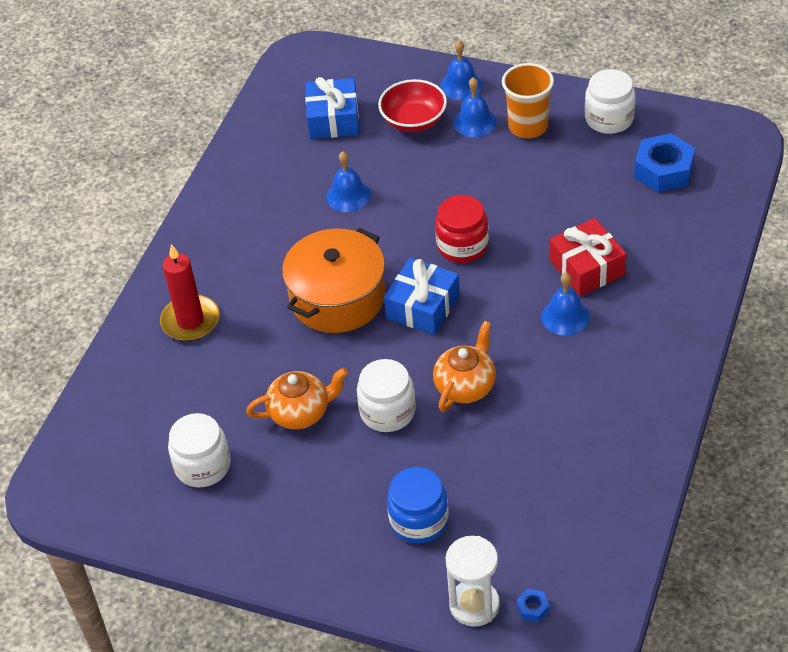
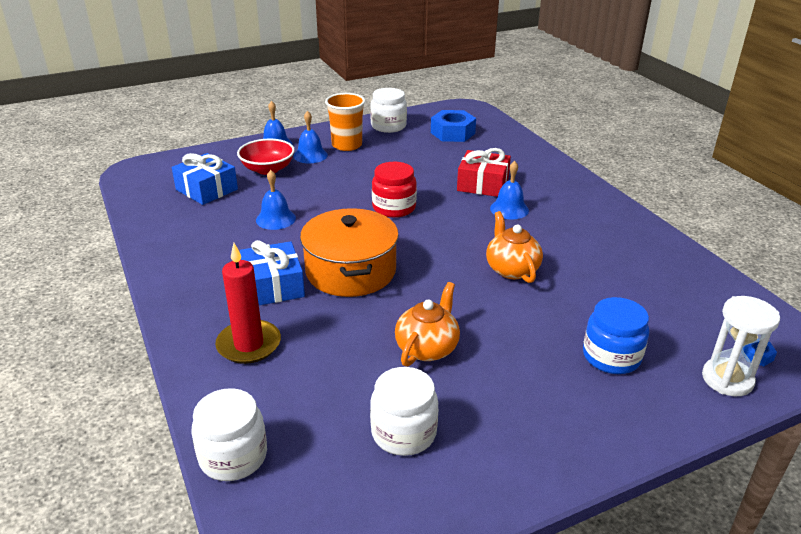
camera: 50 degrees left, 15 degrees down
(387, 411) = (487, 310): white jar -> white jar (233, 456)
(423, 307) = (417, 246): blue gift -> blue gift (273, 286)

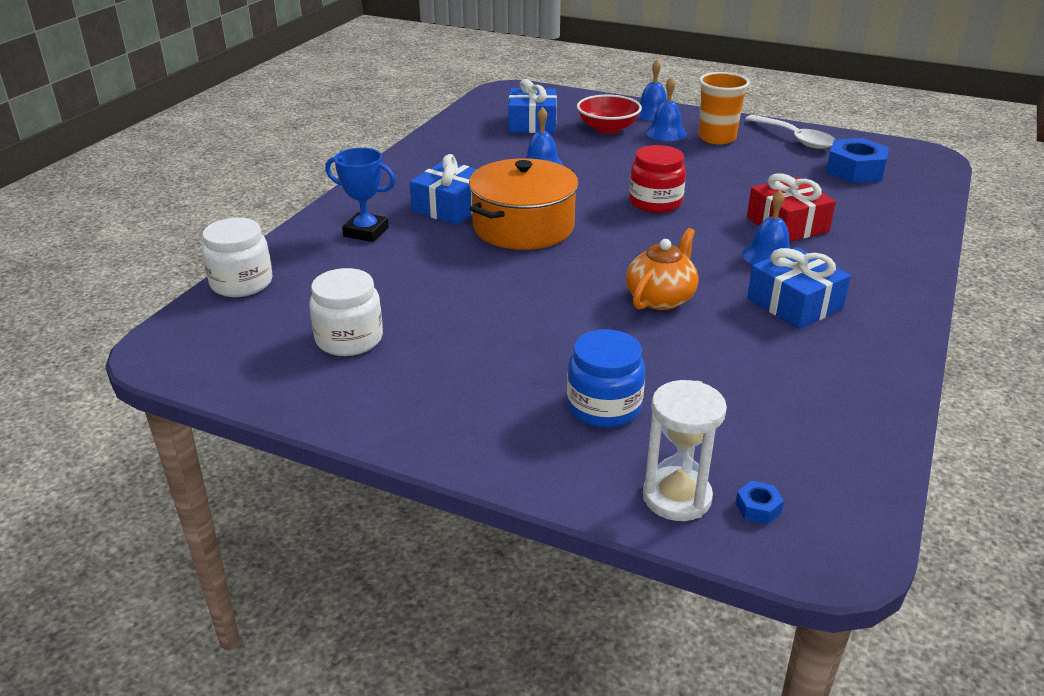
camera: 50 degrees right, 0 degrees up
(249, 344) = (366, 232): red candle -> blue trophy
(388, 126) = (795, 138): white jar -> white spoon
(427, 348) = (471, 305): orange teapot -> none
(570, 231) = (794, 303): none -> blue gift

